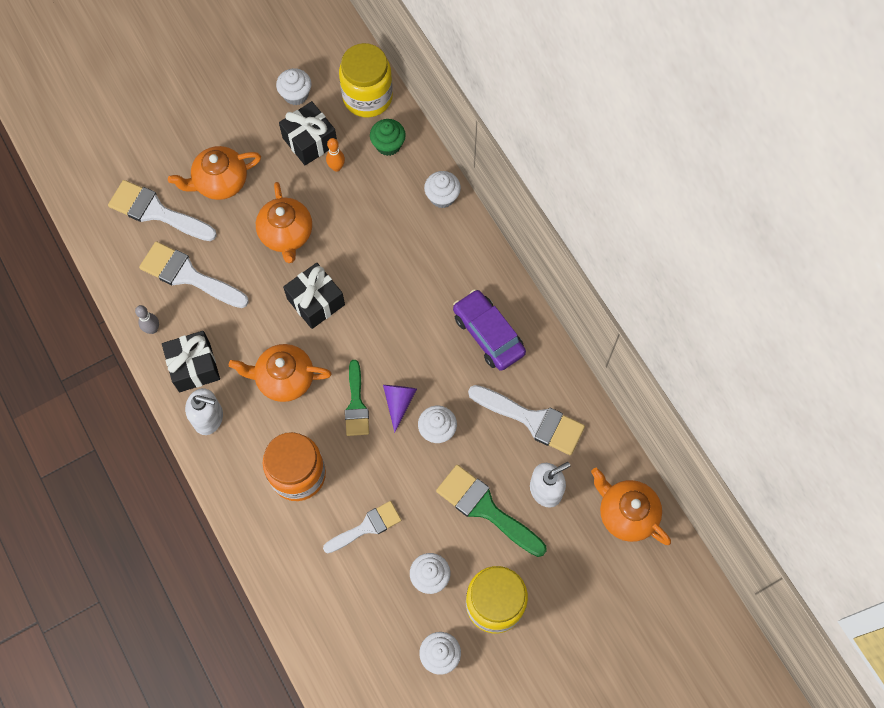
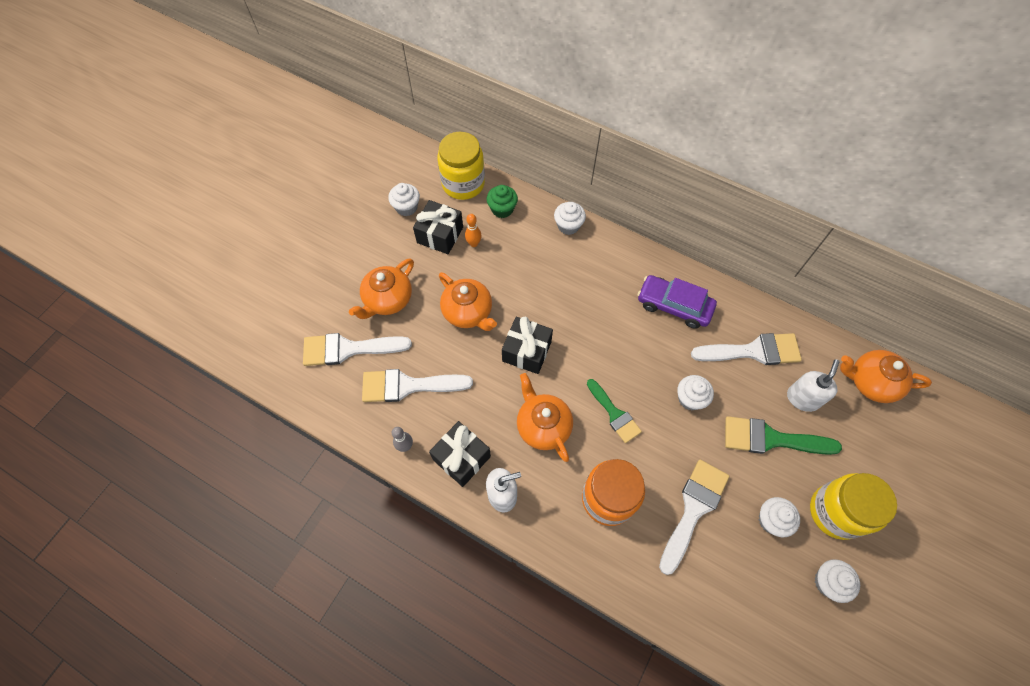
camera: 30 degrees left, 5 degrees down
(284, 379) = (543, 426): orange teapot -> orange teapot turned 90 degrees clockwise
(367, 527) = (693, 509): white brush -> white brush, size x1.52
(399, 402) = (646, 394): purple cone -> none

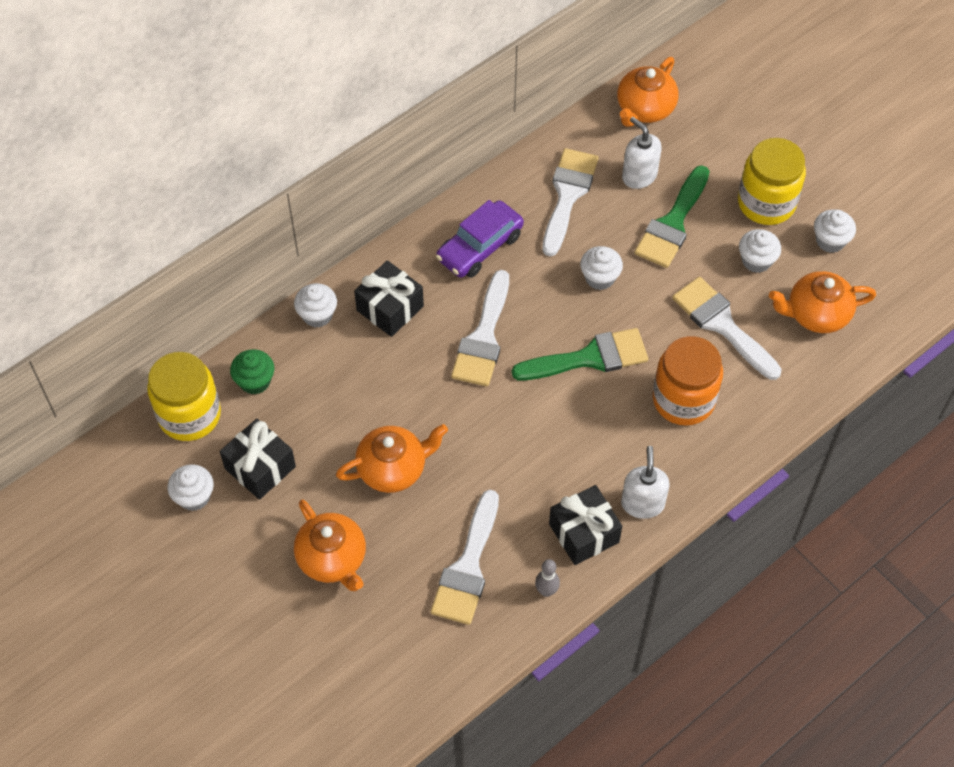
camera: 70 degrees left, 5 degrees down
(348, 349) = (386, 625): white brush -> white brush (483, 337)
(474, 243) = (293, 431): orange bowling pin -> none
(526, 351) = (475, 420): black gift -> black gift (390, 308)
(543, 426) = (576, 435): orange teapot -> orange teapot (816, 314)
(614, 414) = (589, 358): green brush -> green brush, size x1.52

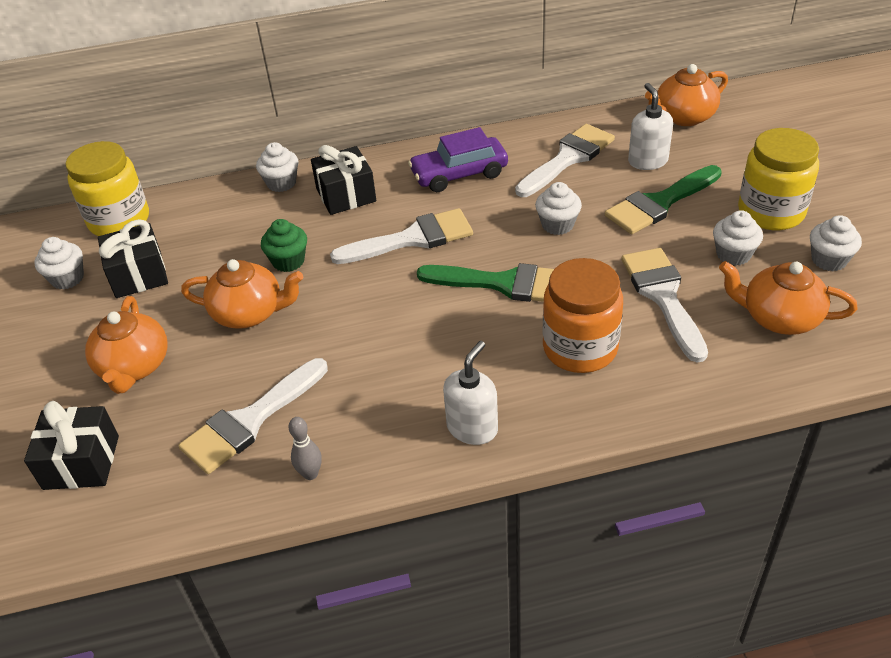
camera: 30 degrees right, 15 degrees down
(255, 381) = (191, 213): green cupcake -> green cupcake (288, 261)
(483, 337) = (412, 239): white brush -> white brush turned 150 degrees counterclockwise
(584, 533) = (390, 433): black gift -> black gift (81, 462)

